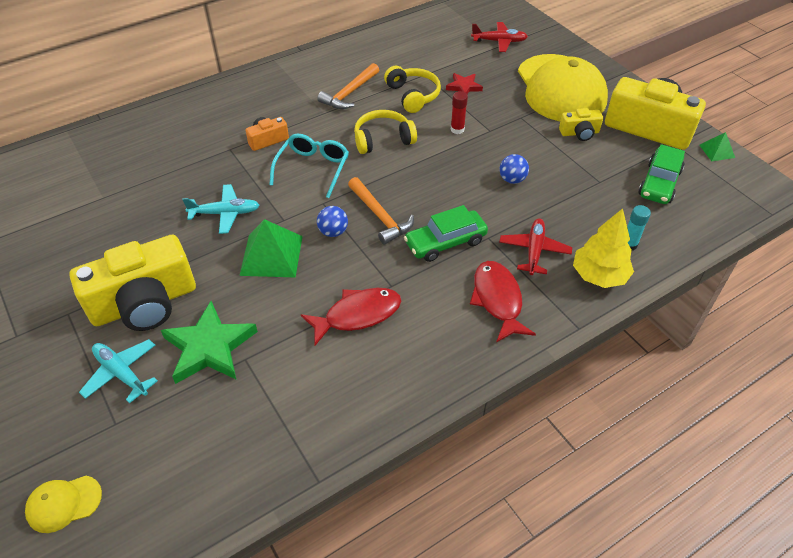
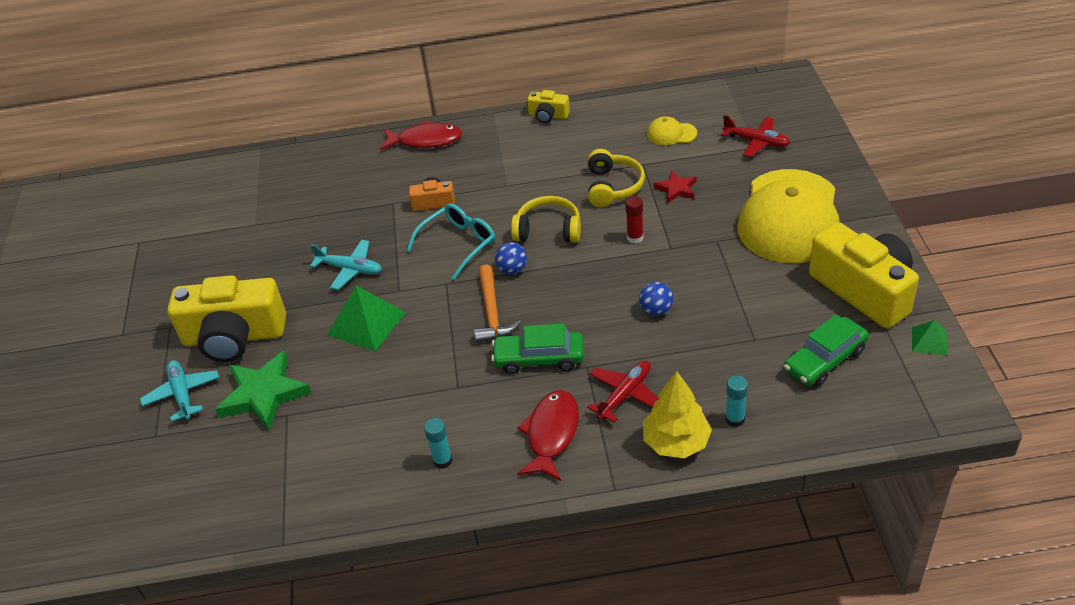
camera: 30 degrees right, 5 degrees down
(64, 503) = (85, 487): yellow cap -> yellow cap (671, 134)
(333, 232) = (437, 316): blue ball -> blue ball (512, 270)
(349, 93) = (547, 169): orange hammer -> none
(358, 315) = (408, 406): red fish -> red fish (426, 140)
(420, 352) = (442, 460): none -> turquoise glue stick
(579, 133) = (772, 276): yellow camera -> yellow camera (548, 115)

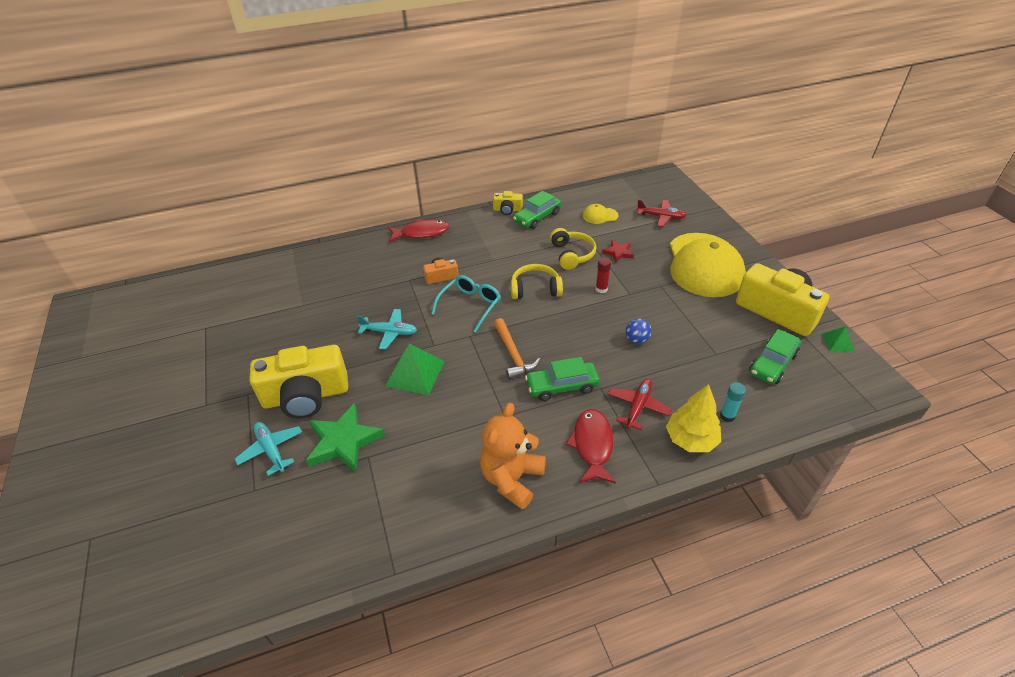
camera: 15 degrees left, 0 degrees up
(442, 460) = (512, 479): turquoise glue stick -> orange teddy bear
(512, 270) = (518, 320): blue ball -> none
(584, 129) = (537, 217): none -> green car

